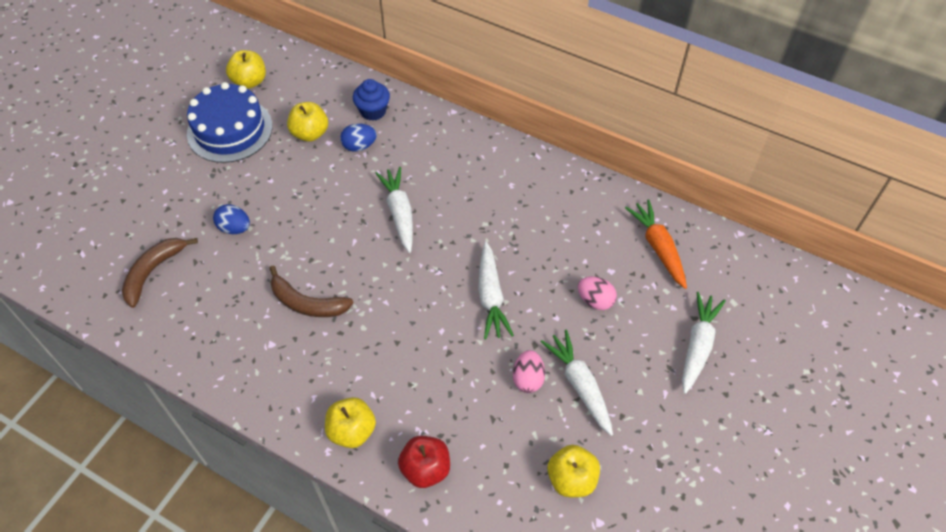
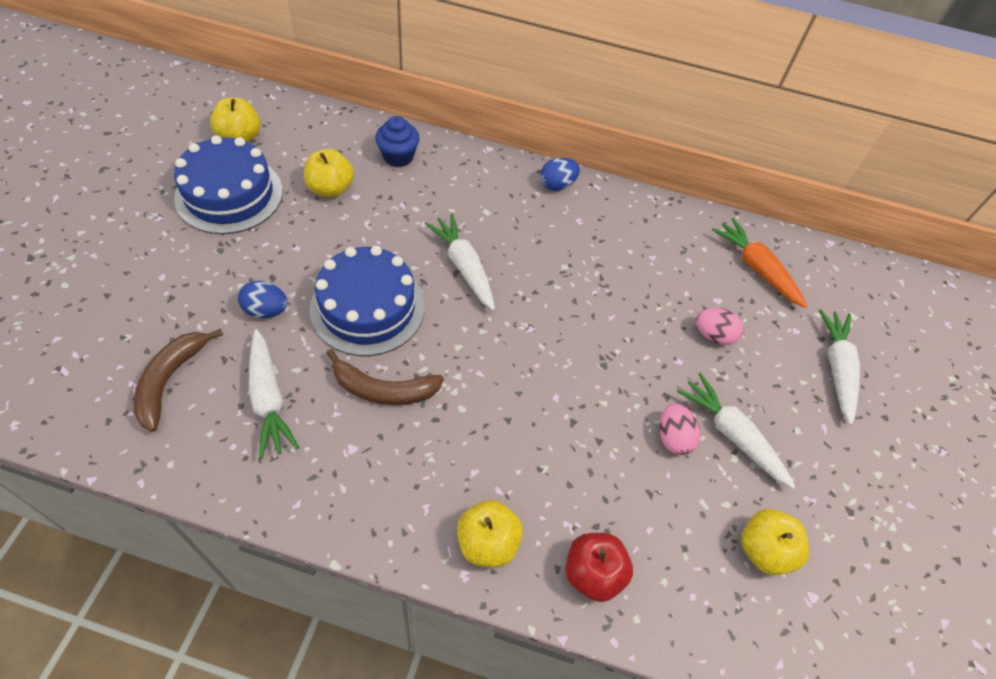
camera: 20 degrees left, 0 degrees up
(312, 236) = (367, 307): none -> blue cake
(359, 146) = (393, 197): blue egg -> blue egg (557, 185)
(491, 296) = (599, 347): white carrot -> white carrot (268, 398)

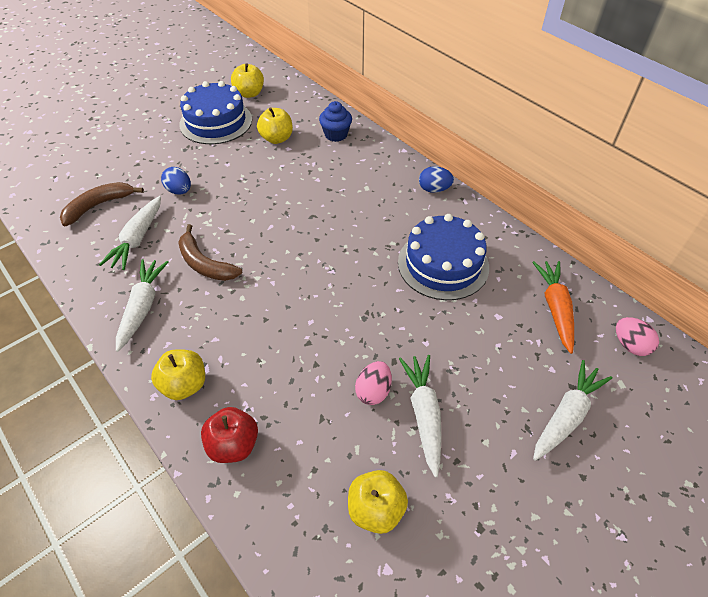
camera: 40 degrees right, 5 degrees down
(367, 307) = (238, 213): blue cake -> blue cake (443, 264)
(464, 267) = (320, 215): white carrot -> white carrot (142, 307)
(713, 335) = (471, 338): pink egg -> pink egg (630, 345)

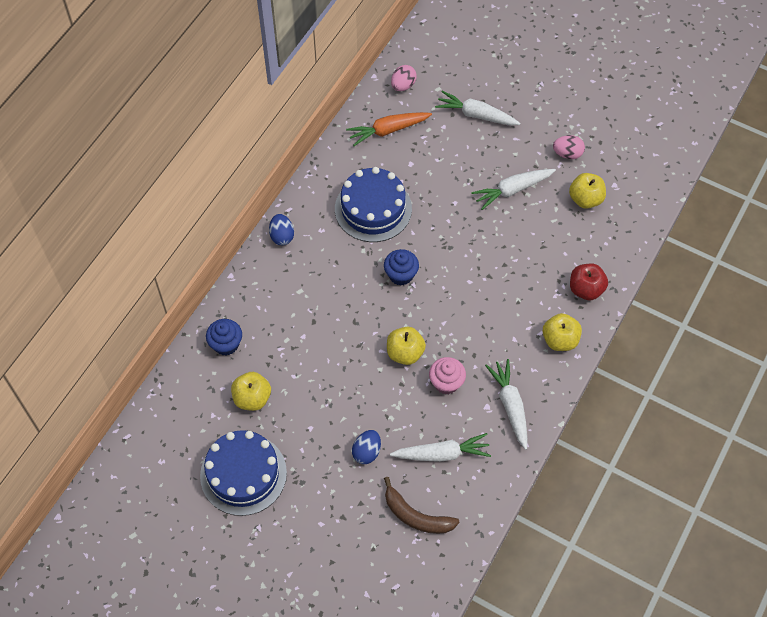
camera: 110 degrees left, 10 degrees up
(142, 307) = (510, 406): white carrot -> white carrot turned 90 degrees clockwise
(205, 263) = (446, 383): brown banana -> pink cupcake
(249, 93) = (175, 464): yellow apple -> yellow apple (405, 353)
(348, 264) = (401, 275): none -> blue cupcake
(373, 391) = (509, 223): pink egg -> pink egg (567, 154)

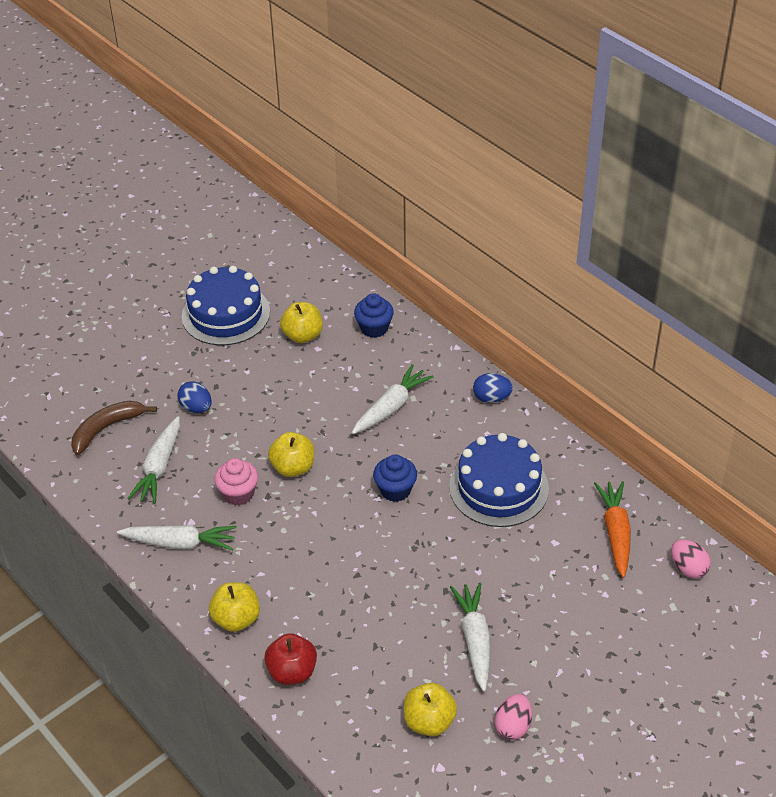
camera: 110 degrees right, 15 degrees down
(476, 115) = (614, 637): white carrot -> white carrot (391, 407)

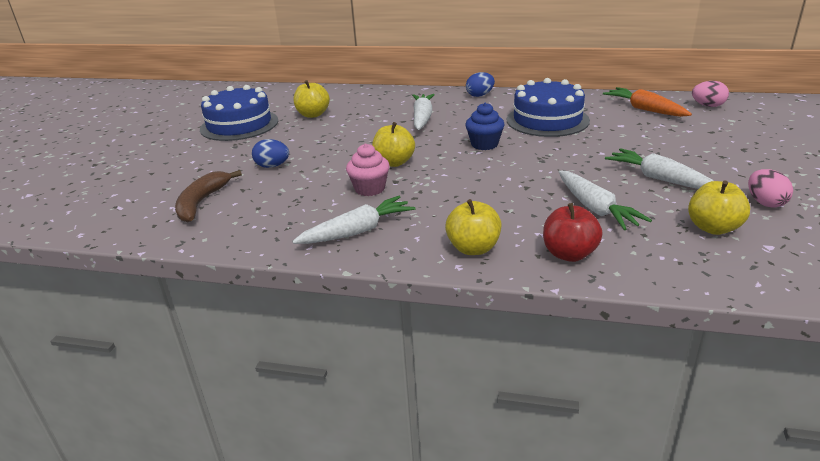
camera: 35 degrees left, 15 degrees down
(159, 467) = (280, 202): white carrot -> white carrot (595, 208)
(374, 328) = (360, 98): blue cupcake -> none

